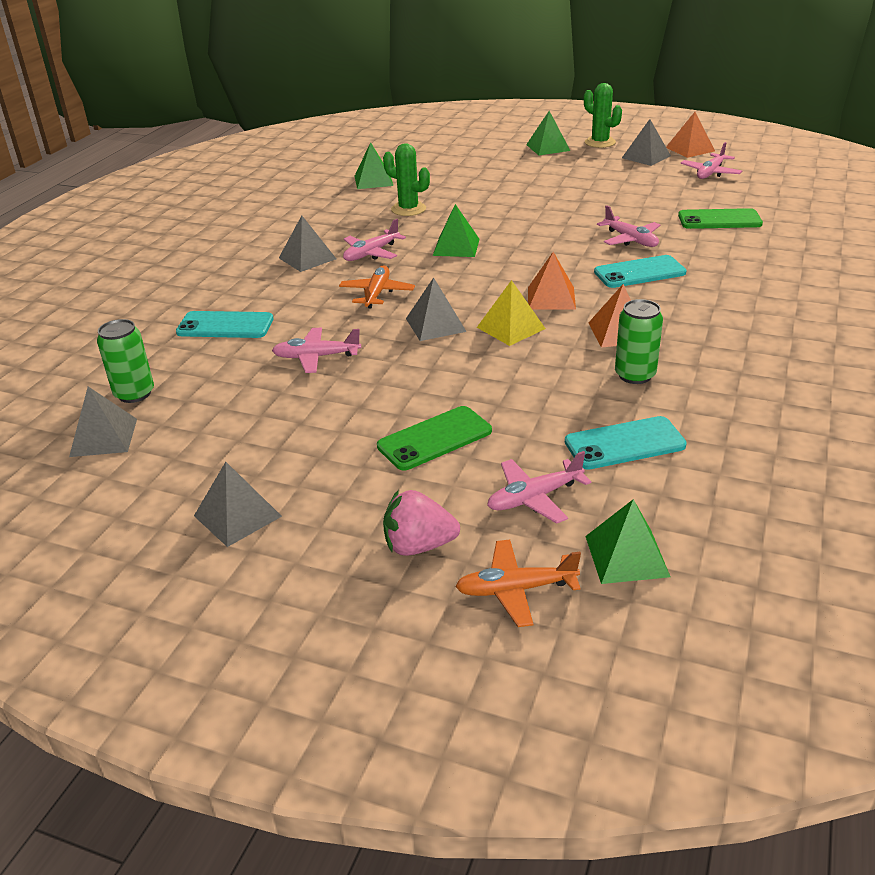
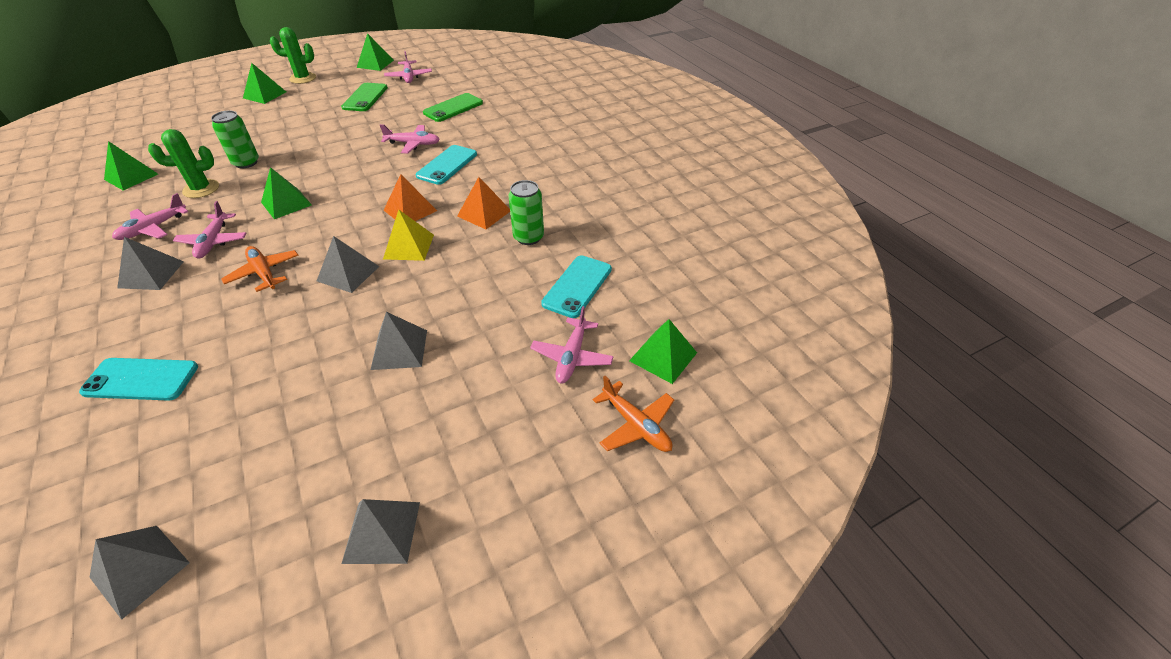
camera: 50 degrees left, 10 degrees up
(134, 393) = (119, 504): green can -> green can (246, 163)
(225, 326) = (141, 379): turquoise phone -> turquoise phone turned 45 degrees clockwise
(316, 357) = (276, 355): pink plane -> pink plane (153, 228)
(418, 546) = (545, 444): pink strawberry -> none
(434, 438) = (458, 360): green phone -> green phone (365, 97)
(515, 590) = (636, 425): orange plane -> orange plane turned 75 degrees counterclockwise
(646, 157) = (351, 79): grey pyramid -> grey pyramid (399, 349)
(690, 149) = (375, 64): orange pyramid -> green pyramid

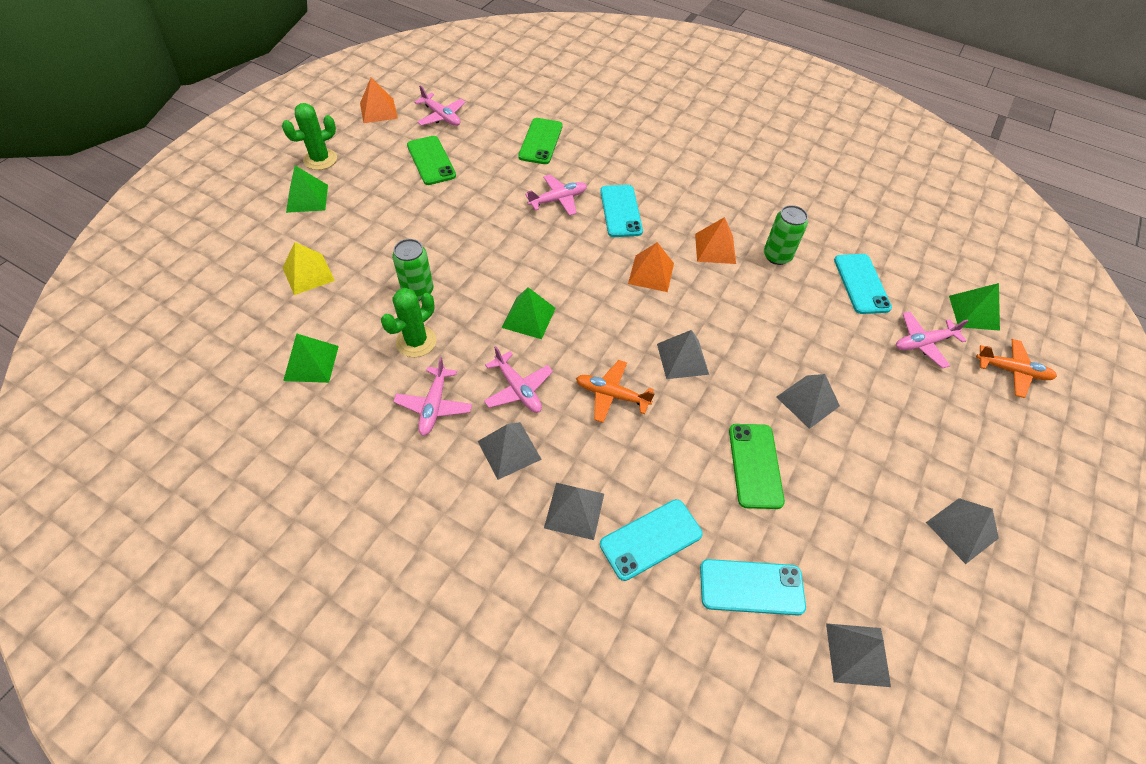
camera: 35 degrees left, 10 degrees up
(127, 332) = (574, 510): none -> grey pyramid
(149, 458) = (751, 587): none -> turquoise phone
(288, 373) = (755, 465): none -> green phone
(375, 64) = (378, 110): green pyramid -> orange pyramid
(409, 246) = (697, 309): yellow pyramid -> yellow pyramid (308, 274)
(572, 357) = (923, 343): pink plane -> pink plane turned 90 degrees clockwise

